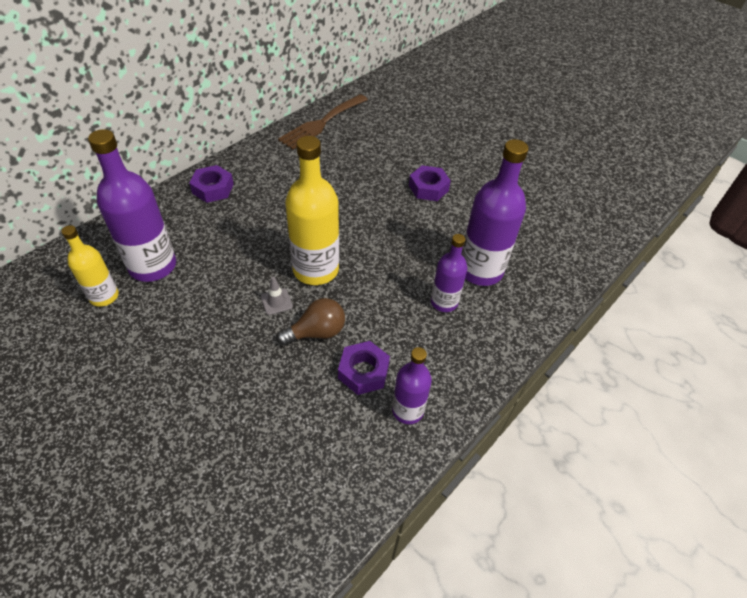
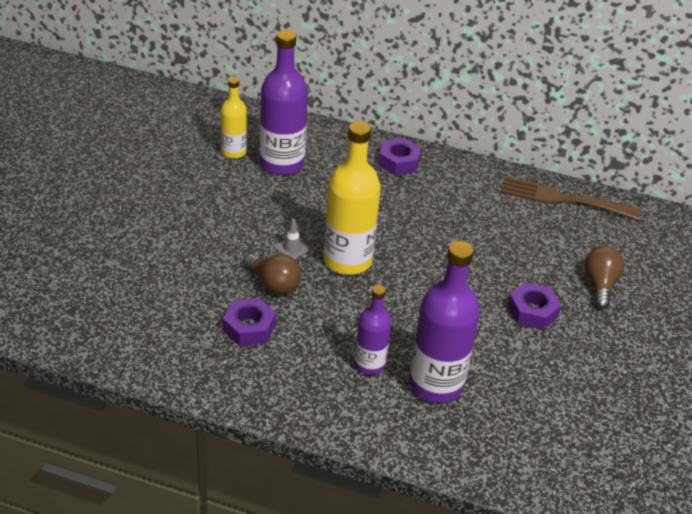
camera: 65 degrees right, 10 degrees down
(407, 410) = (224, 369): purple bottle -> none
(418, 145) = (600, 285): none -> brown light bulb

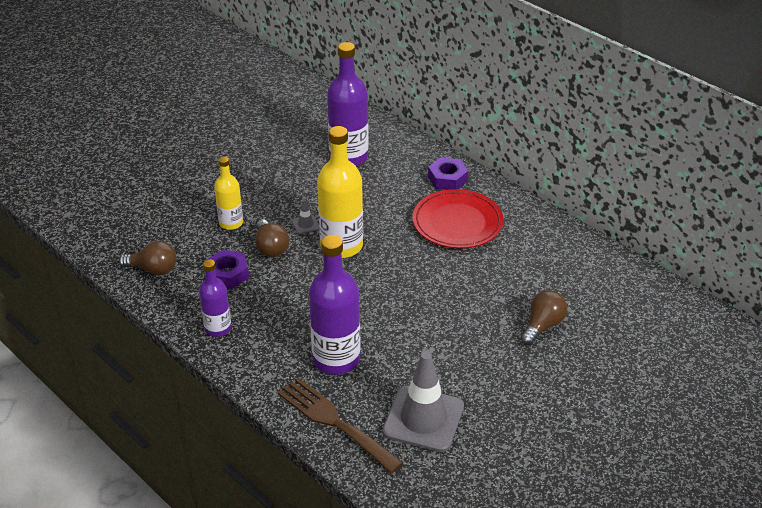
camera: 30 degrees right, 0 degrees up
(159, 348) = (153, 269): none -> brown light bulb
(234, 152) = (317, 139): yellow bottle -> yellow bottle (231, 223)
(369, 364) = (296, 328): purple bottle -> purple bottle (218, 328)
(443, 204) = (457, 222): none -> red plate
(532, 311) = (463, 329): purple nut -> none
(562, 199) = (570, 246): brown fork -> brown fork (334, 422)
(568, 417) = (423, 419): none -> grey traffic cone

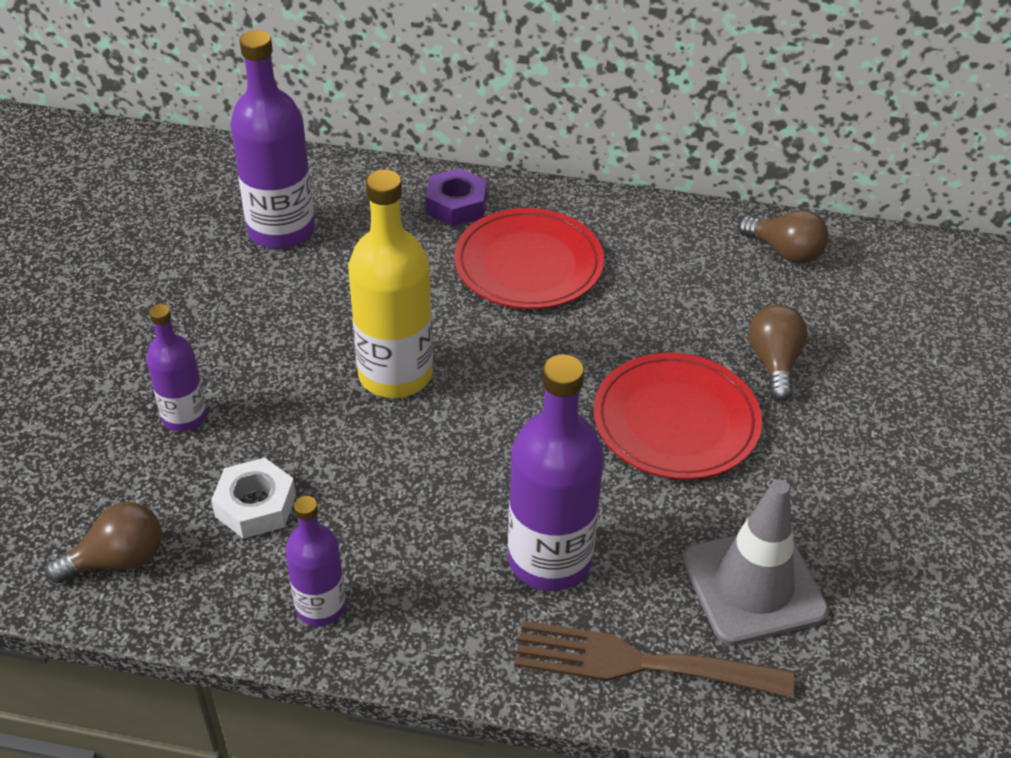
camera: 35 degrees left, 5 degrees up
(228, 274) = (255, 505): purple nut -> white nut
(231, 223) = (184, 417): yellow bottle -> purple bottle
(271, 248) = (287, 428): brown light bulb -> brown light bulb (785, 252)
(305, 224) = (309, 365): grey traffic cone -> none
(460, 328) = (676, 421): none -> red plate

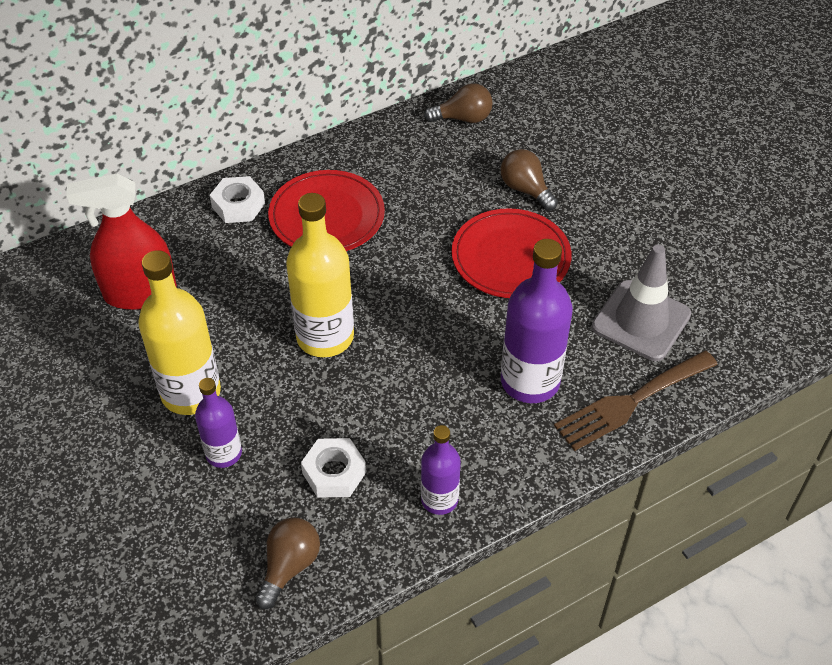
camera: 40 degrees left, 5 degrees up
(221, 344) = (191, 392): none -> yellow bottle
(281, 230) = (140, 293): purple bottle -> red spray bottle
(456, 205) = (238, 205): purple nut -> white nut

